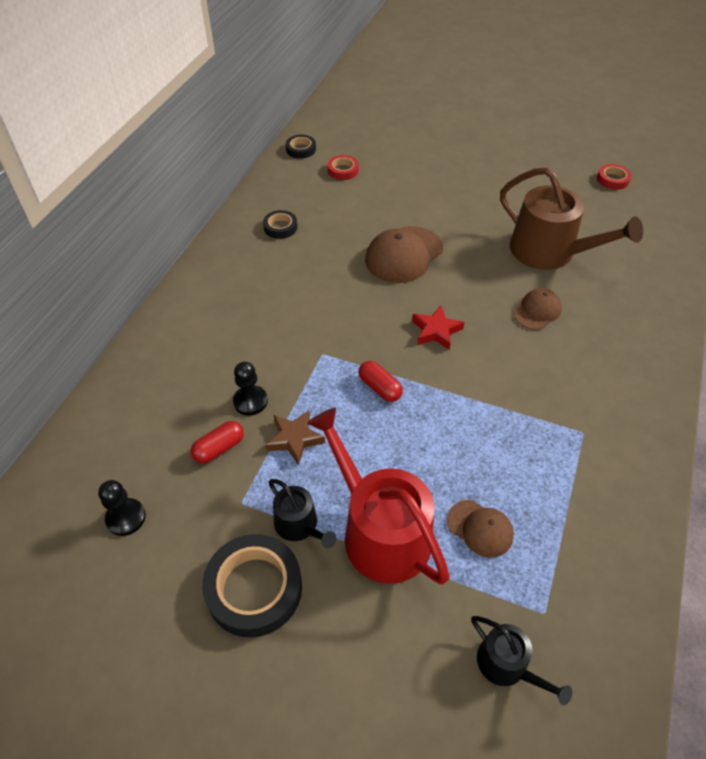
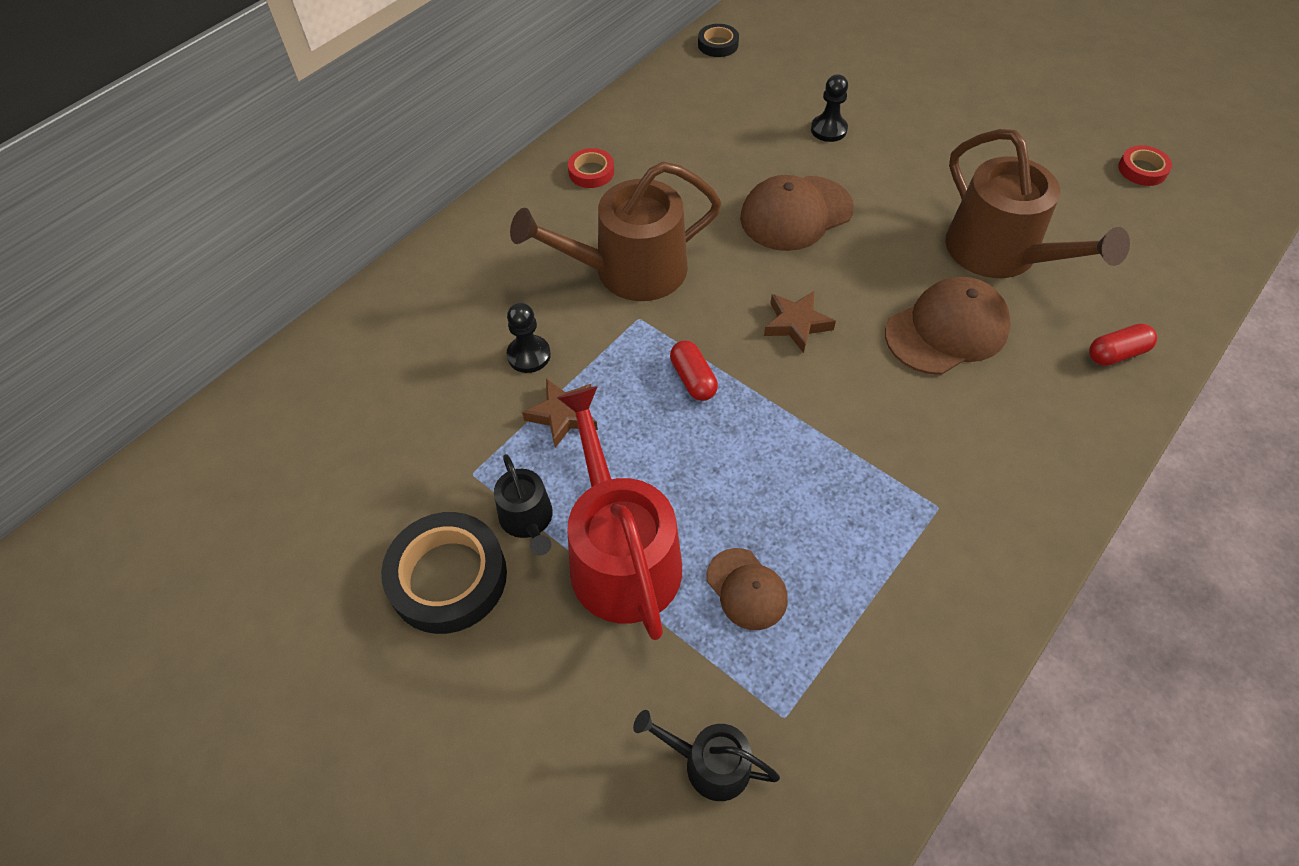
camera: 20 degrees right, 5 degrees up
(126, 518) = (338, 454): black pawn -> black pawn (828, 129)
(219, 448) = (471, 402): red capsule -> red capsule (1116, 354)
(280, 227) = (651, 143): black tape -> none
(302, 321) = (629, 270): none -> brown watering can
(343, 170) = (761, 83): red tape -> red tape (591, 172)
(436, 331) = (796, 324): red star -> brown star
(507, 665) = (709, 763): black watering can -> black watering can turned 135 degrees clockwise
(537, 311) = (946, 330): brown cap -> brown cap, size x1.71

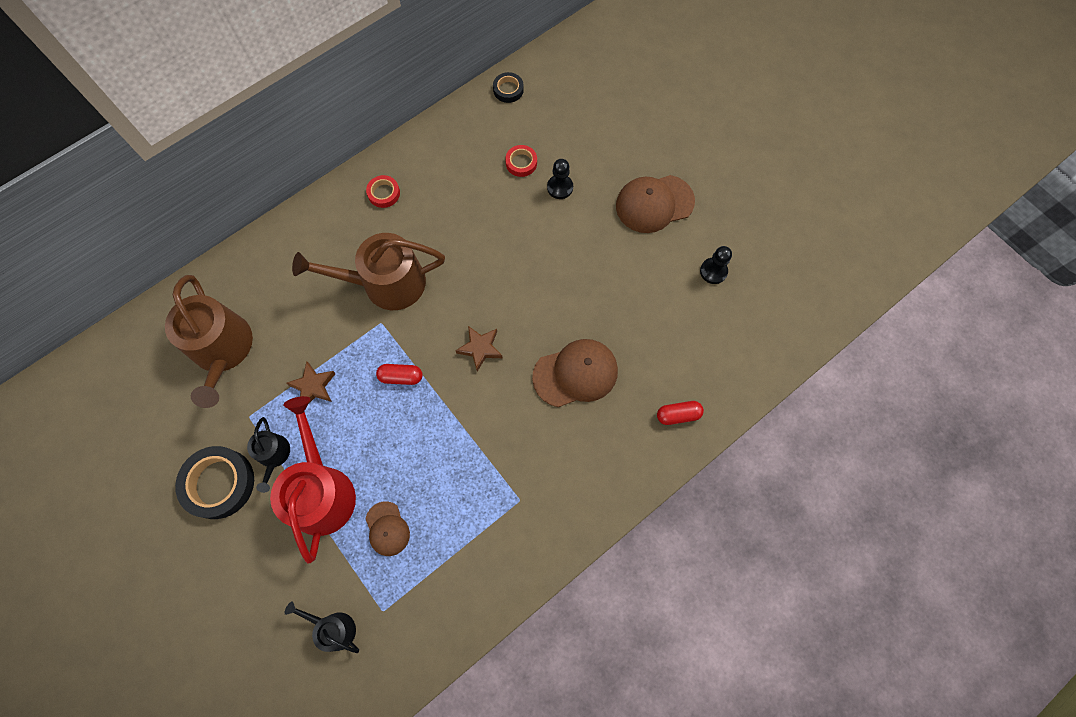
camera: 10 degrees right, 15 degrees up
(529, 355) = (304, 337): black pawn -> black pawn (713, 271)
(693, 379) = (401, 377): red capsule -> red capsule turned 75 degrees counterclockwise
(796, 213) = (511, 258): brown cap -> brown cap (654, 204)
(1000, 253) = (636, 319): brown watering can -> brown watering can (223, 350)
(1142, 170) = (766, 268): red tape -> red tape (521, 163)

